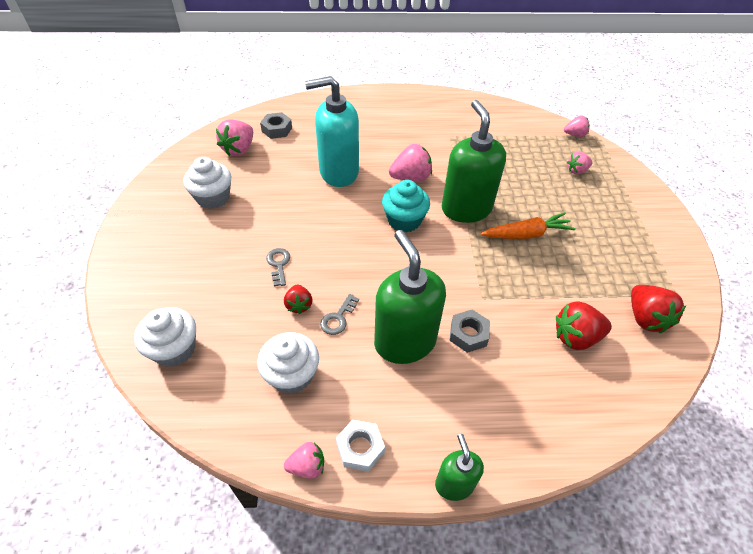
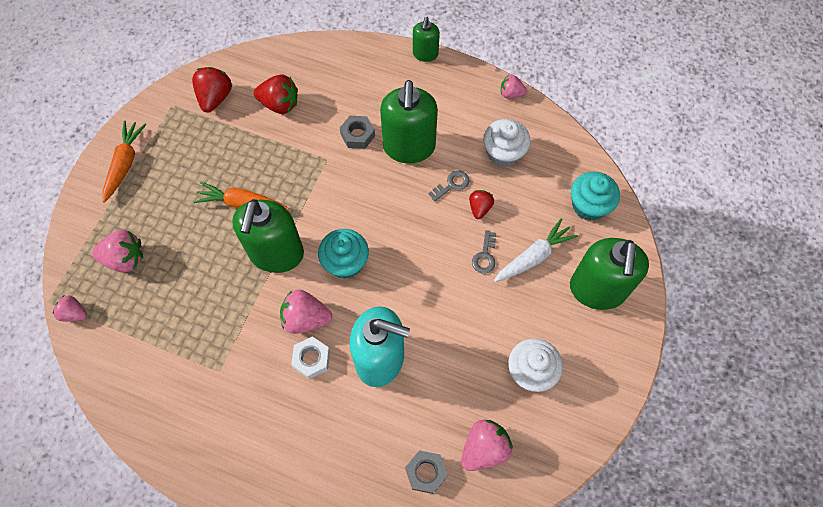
camera: 155 degrees left, 15 degrees up
(158, 271) = (597, 290): none -> green soap dispenser
(174, 349) = (589, 205): white cupcake -> turquoise cupcake
(229, 279) = (533, 256): none -> white carrot
(360, 448) = (473, 92): white nut -> white nut (311, 359)
(577, 171) = (125, 259): pink strawberry -> pink strawberry, size x1.63
(655, 230) = (125, 163): none -> orange carrot

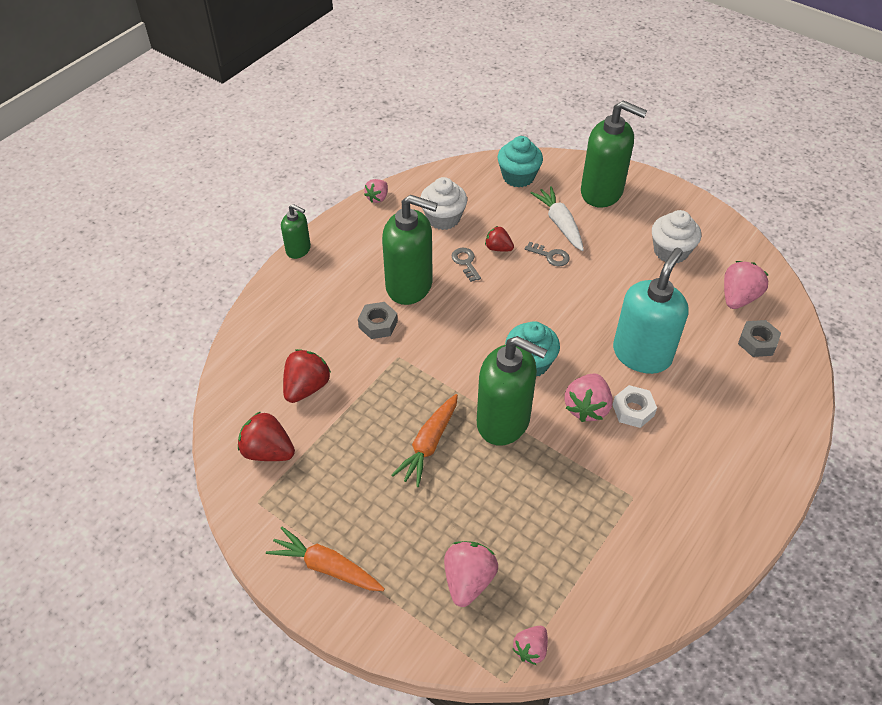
camera: 75 degrees left, 15 degrees down
(484, 448) = (738, 298): pink strawberry -> pink strawberry turned 60 degrees clockwise

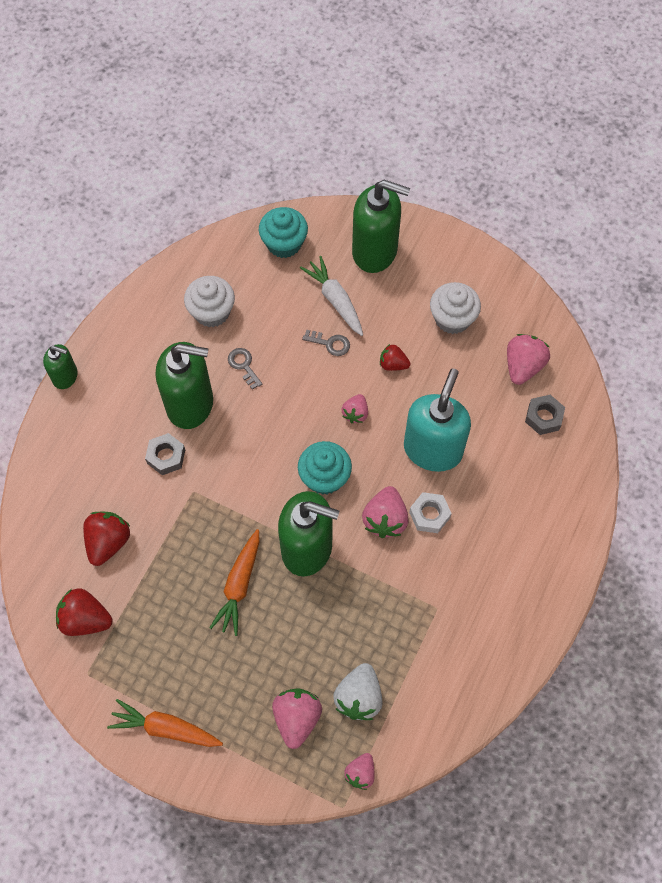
camera: 10 degrees left, 15 degrees up
(377, 198) = (137, 295): pink strawberry -> pink strawberry (355, 413)
(498, 248) = (275, 342): red strawberry -> red strawberry (393, 364)
(539, 570) = (359, 697): none -> white strawberry

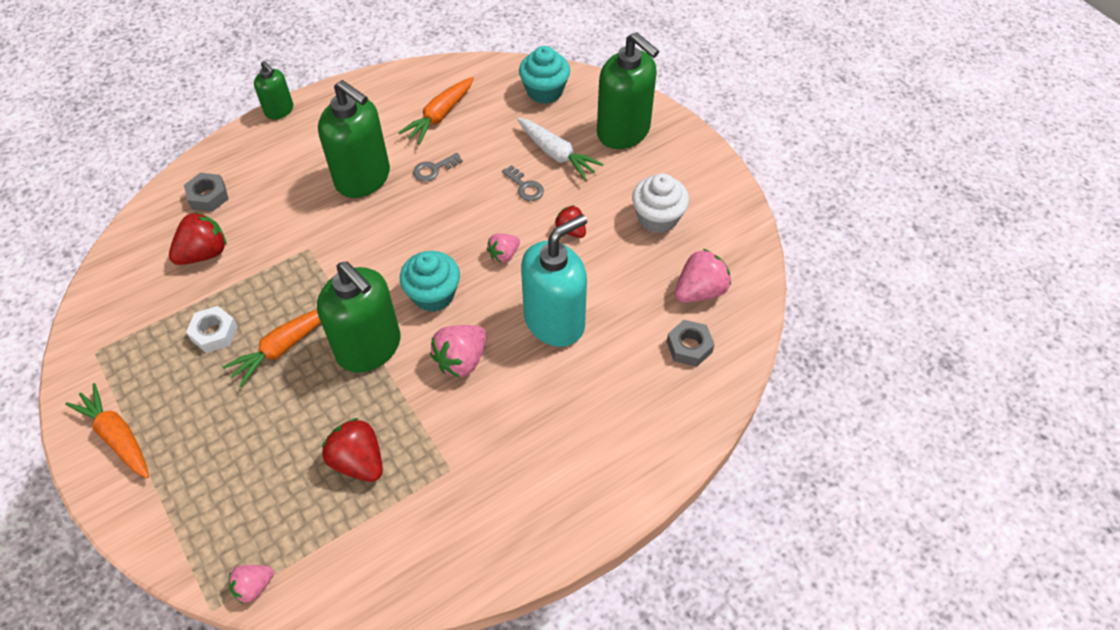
camera: 30 degrees right, 10 degrees down
(85, 619) = (132, 306): red strawberry -> red strawberry (358, 461)
(166, 456) = (308, 209): grey nut -> grey nut (208, 196)
(212, 312) = (440, 116): white cupcake -> orange carrot
(243, 365) = (433, 169): grey key -> grey key turned 120 degrees counterclockwise
(297, 718) = (237, 497): pink strawberry -> none
(335, 300) = (556, 154): white carrot -> white carrot turned 135 degrees clockwise
(359, 697) = (310, 511): white strawberry -> none
(429, 515) = (507, 378): white nut -> white nut (214, 333)

